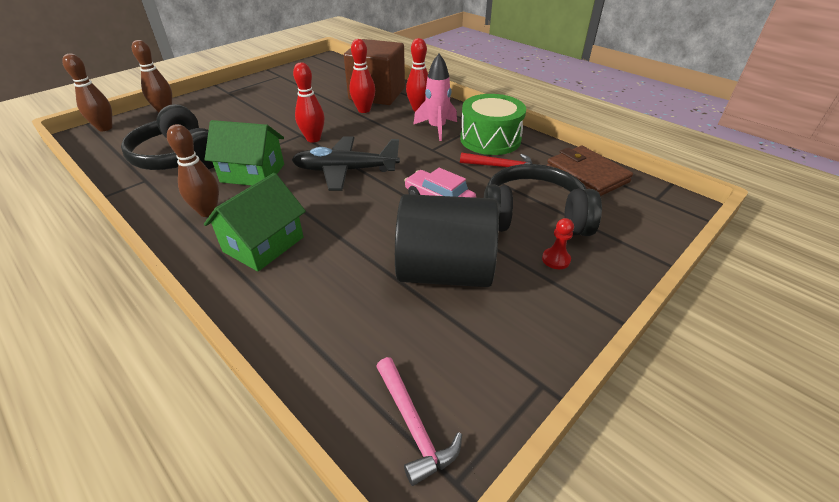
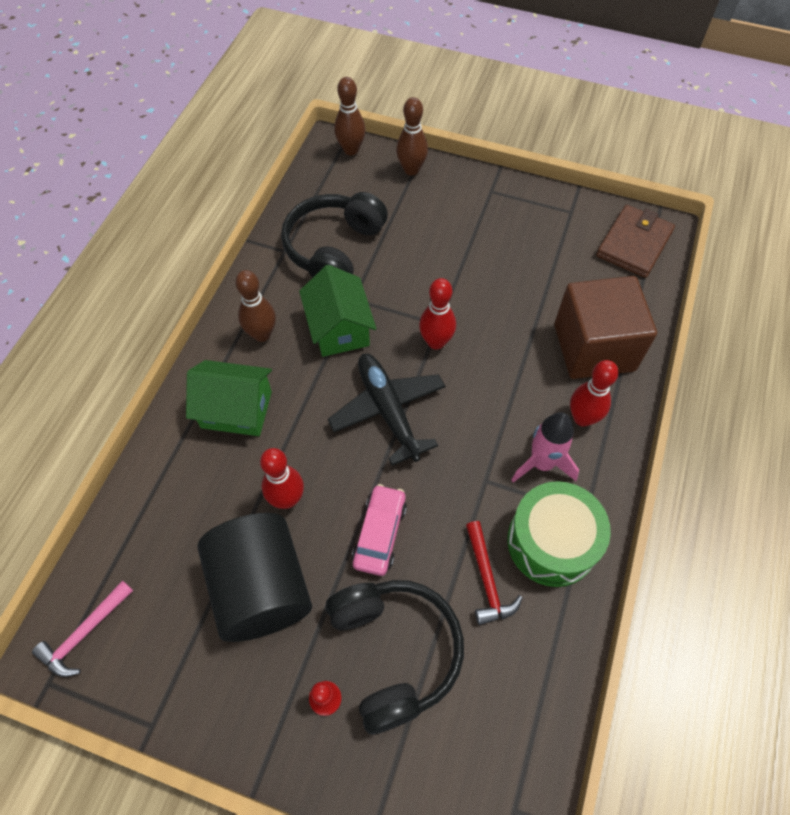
camera: 65 degrees right, 20 degrees up
(364, 110) = (538, 356): red bowling pin -> red bowling pin (287, 499)
(587, 175) = (526, 699): brown wallet -> brown wallet (634, 244)

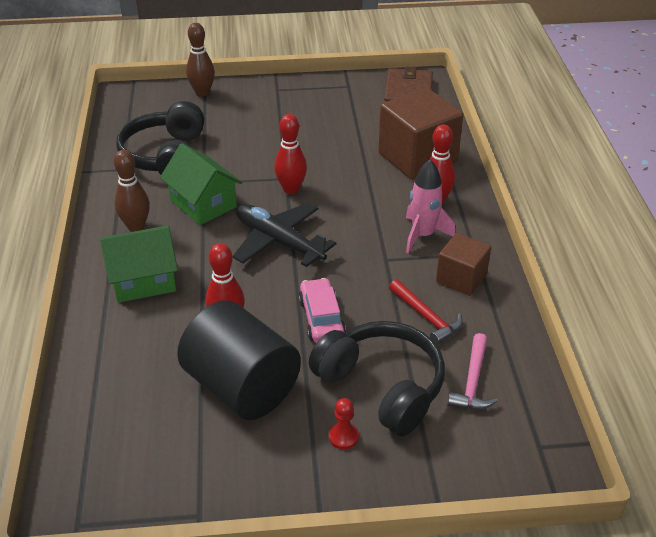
camera: 25 degrees left, 20 degrees down
(85, 633) = (93, 476): pink hammer -> pink hammer (473, 381)
(351, 150) = (142, 93): brown bowling pin -> none
(552, 542) = (461, 278): green drum -> brown cube

